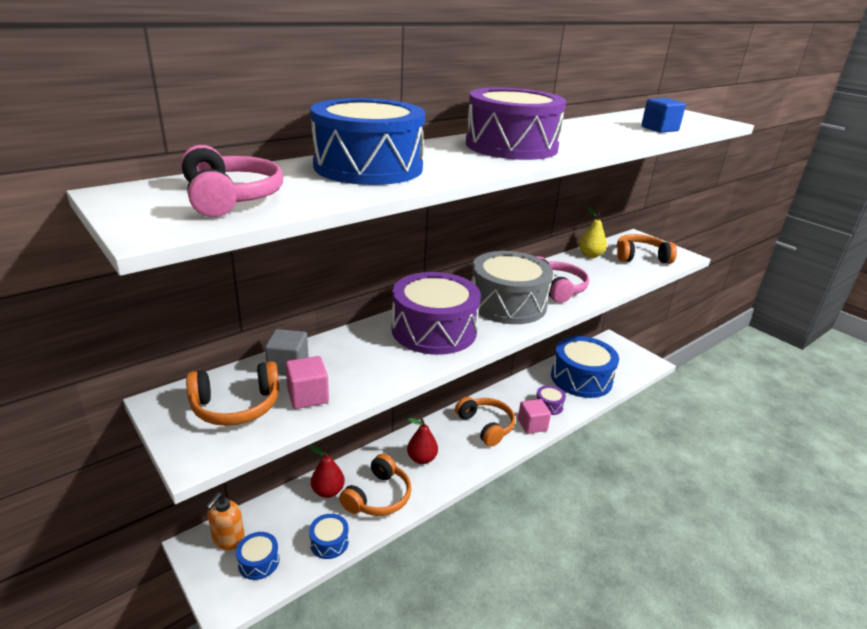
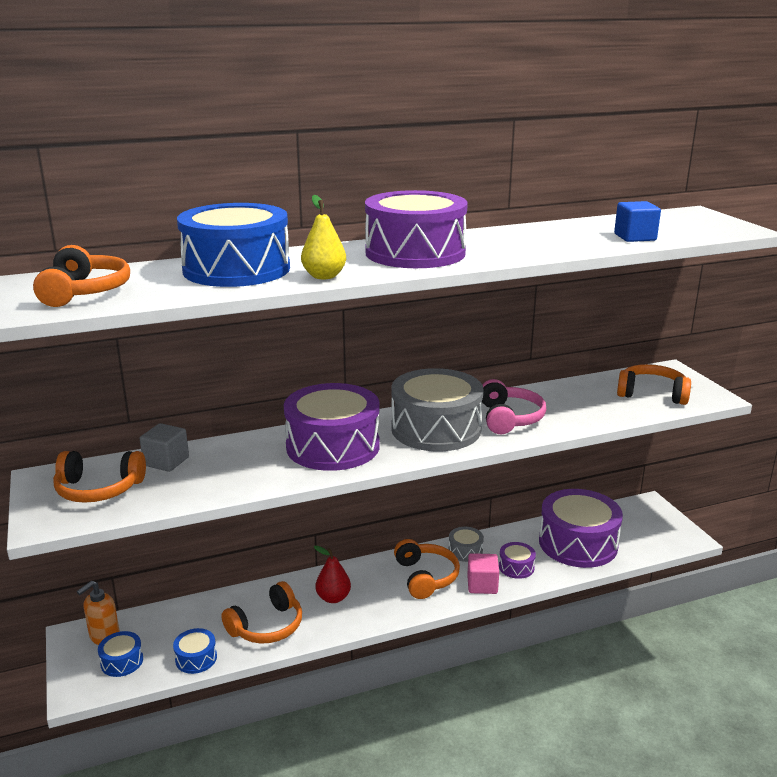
camera: 20 degrees right, 5 degrees down
(231, 198) = (84, 292): pink headphones -> orange headphones
(308, 396) = (166, 490): pink cube -> none
(328, 491) = (219, 611): red pear -> none
(504, 398) = (465, 551): none -> grey drum
(581, 378) = (578, 543): blue drum -> purple drum
(590, 255) = (585, 386): yellow pear -> yellow pear (324, 276)

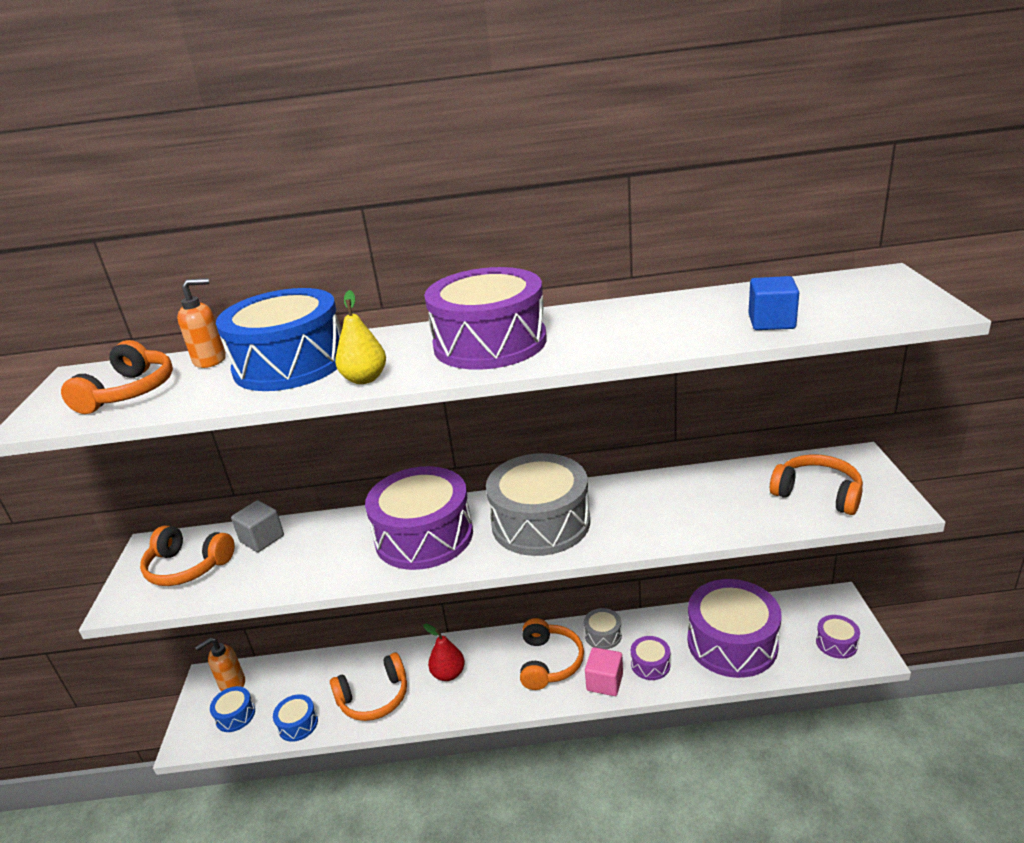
camera: 20 degrees right, 5 degrees up
(147, 269) = (210, 360): none -> orange soap dispenser
(509, 418) = (628, 515): pink headphones -> none
(660, 534) = (836, 643): none -> purple drum

